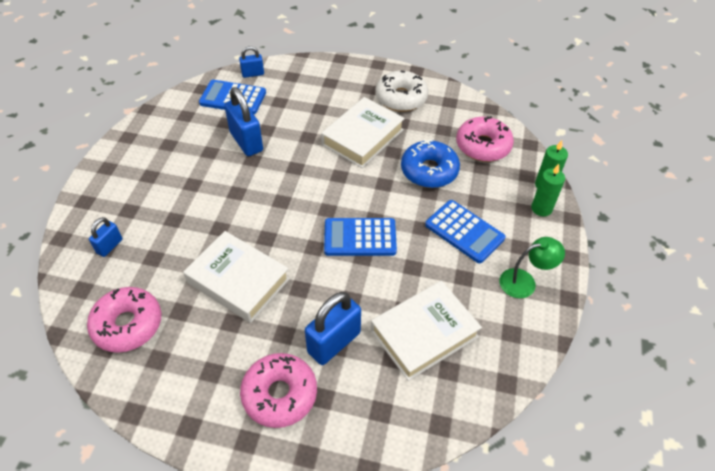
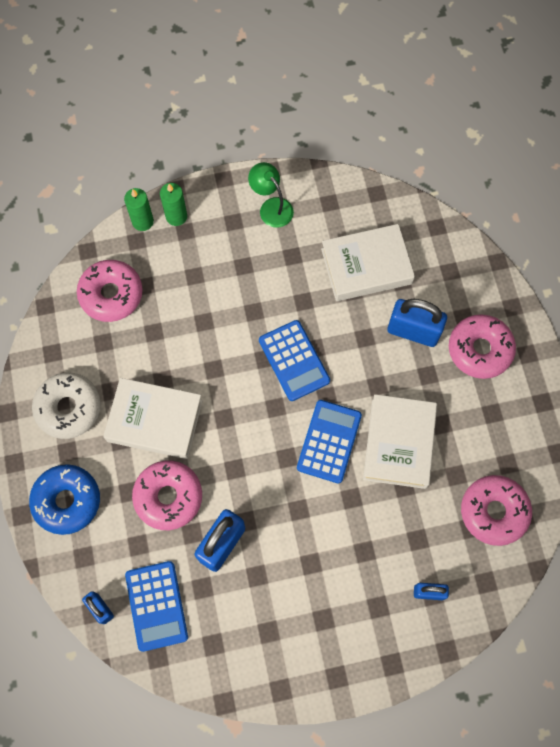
camera: 115 degrees left, 20 degrees up
(301, 126) = (168, 497): none -> pink donut
(424, 333) = (366, 266): white book -> white book turned 45 degrees counterclockwise
(429, 171) = (174, 333): blue donut -> blue donut (67, 501)
(464, 231) = (239, 273): blue calculator -> blue calculator (329, 441)

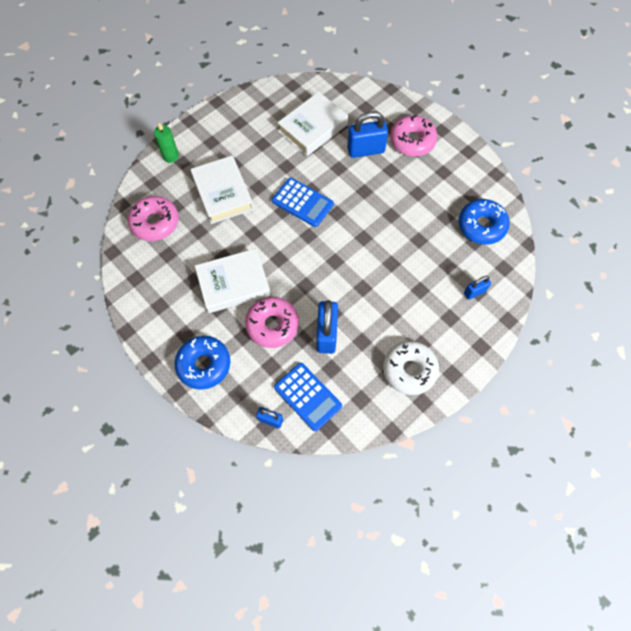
camera: 30 degrees left, 5 degrees down
(68, 408) = (168, 306): white donut -> white donut (409, 370)
(142, 221) = (149, 169): green candle -> none
(271, 207) = (230, 122): green lamp -> none
(329, 441) = (355, 238): blue calculator -> none
(398, 443) = (399, 217): white book -> white book (222, 193)
(493, 512) = (481, 226): pink donut -> blue donut

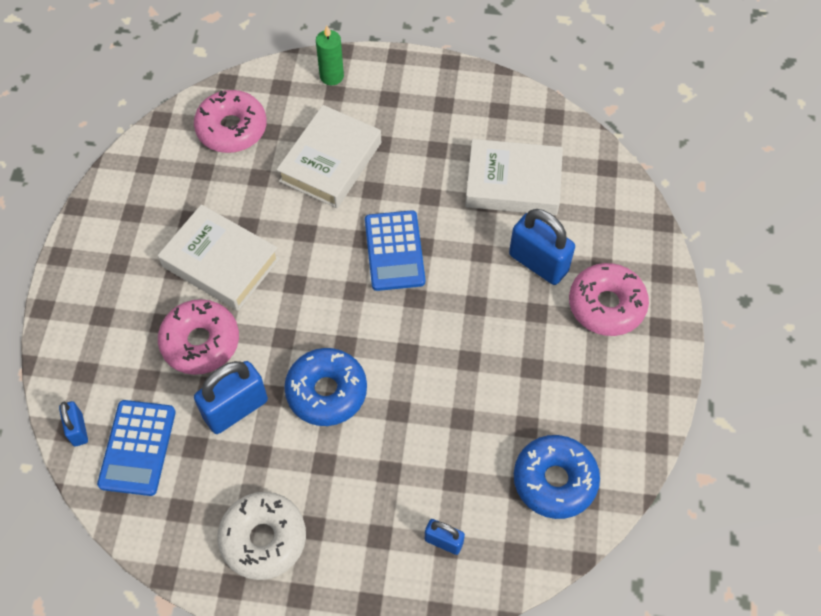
camera: 50 degrees right, 5 degrees down
(204, 365) = (94, 311): blue donut -> blue donut (326, 392)

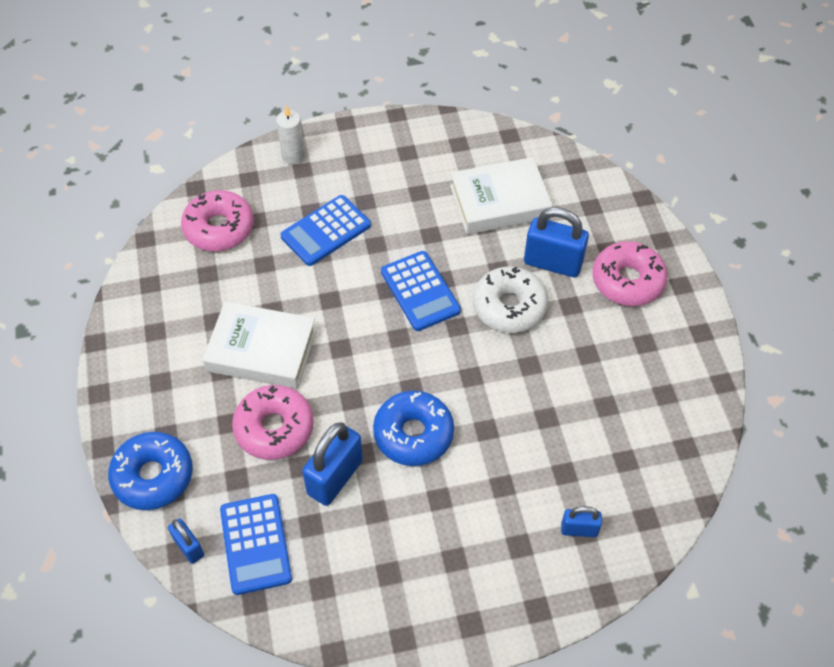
camera: 20 degrees left, 5 degrees down
(263, 539) = (414, 585): white donut -> white donut (509, 306)
(330, 162) = (326, 231): white book -> blue calculator
(331, 76) = (293, 156): green candle -> white candle
(554, 480) = (651, 443): blue donut -> blue donut (153, 476)

